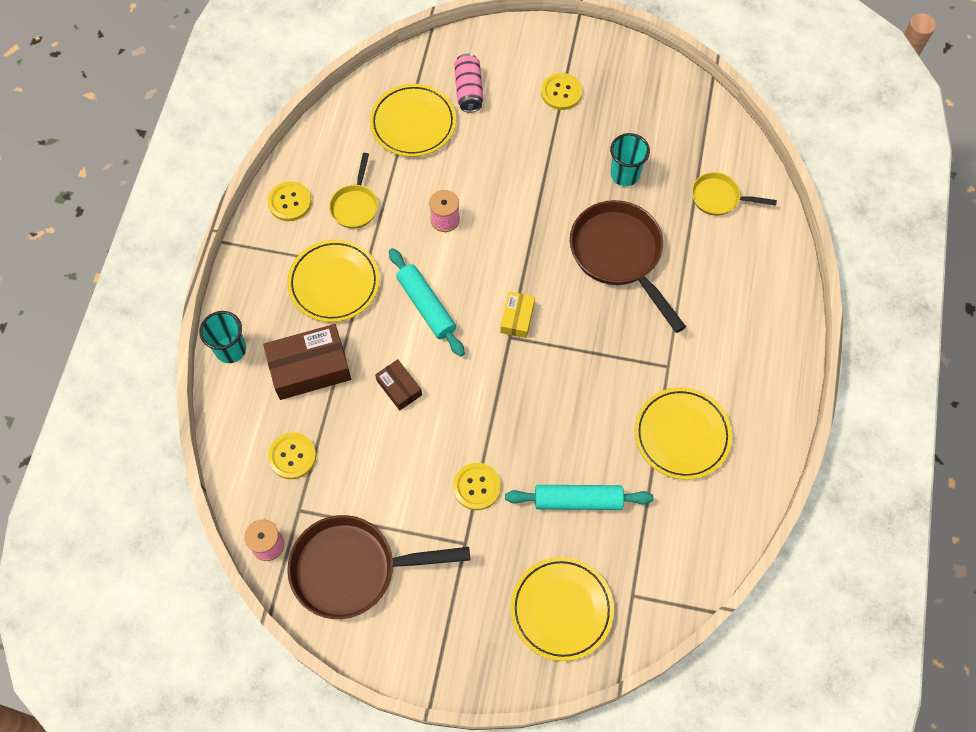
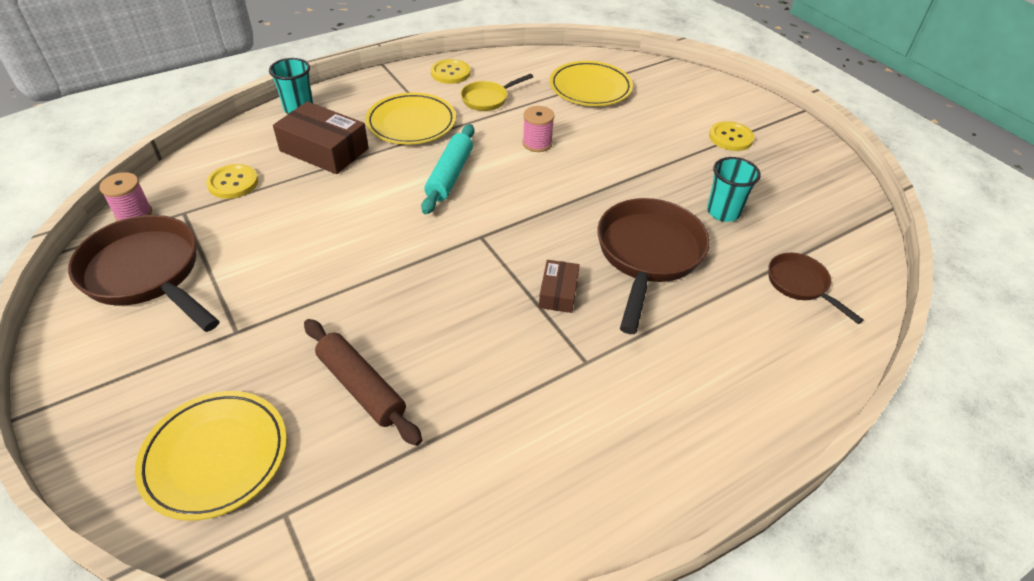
camera: 45 degrees right, 20 degrees down
(399, 388) = (357, 202): brown box -> brown box (558, 292)
(469, 90) = (656, 96): pink can -> none
(477, 487) = (306, 304): yellow button -> none
(517, 318) = (504, 230): yellow box -> none
(578, 500) = (361, 387): turquoise rolling pin -> brown rolling pin
(682, 435) = (525, 425): yellow plate -> none
(719, 198) = (800, 285): yellow pan -> brown pan

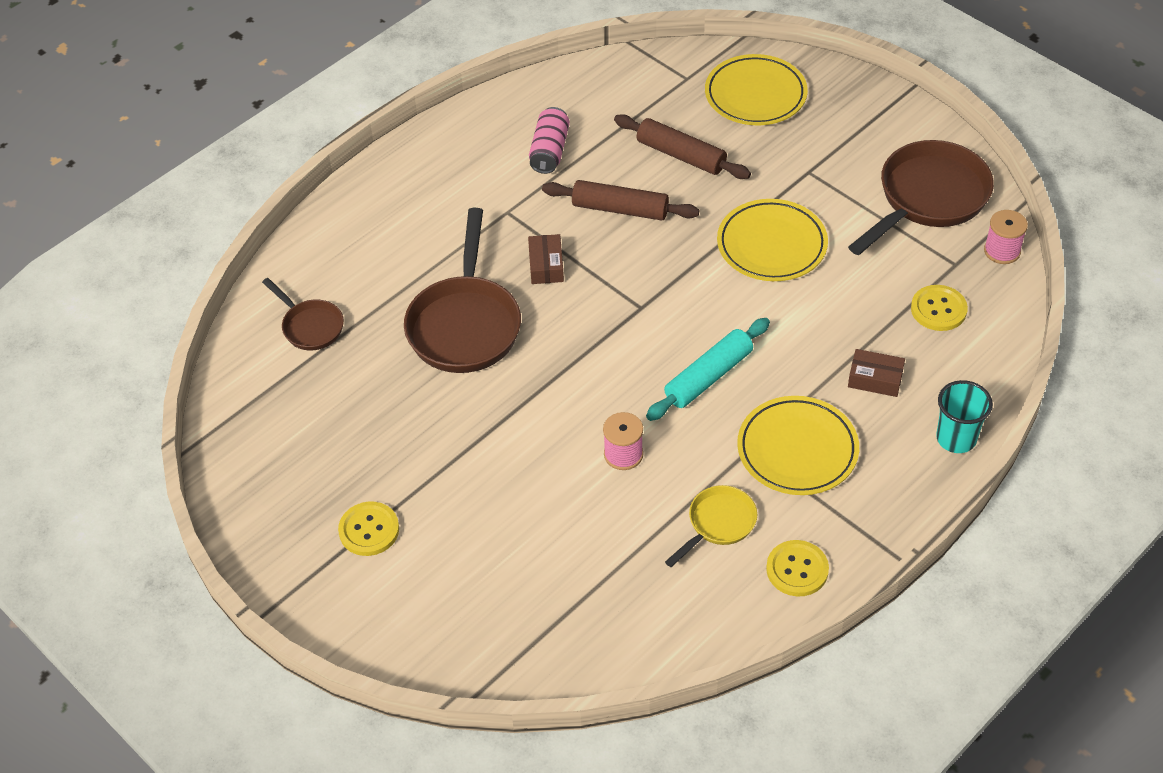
camera: 170 degrees right, 5 degrees up
(147, 274) = (928, 198): brown pan -> brown pan turned 75 degrees counterclockwise
(324, 150) = (875, 379): brown box -> brown box, size x0.55
(450, 175) = (708, 377): turquoise rolling pin -> turquoise rolling pin turned 45 degrees clockwise
(461, 335) = (620, 209): none -> brown rolling pin
(516, 434) = (549, 151): none -> pink can
(590, 88) = (578, 589): yellow plate -> yellow plate (771, 245)
(723, 212) = (384, 399): turquoise cup -> none

